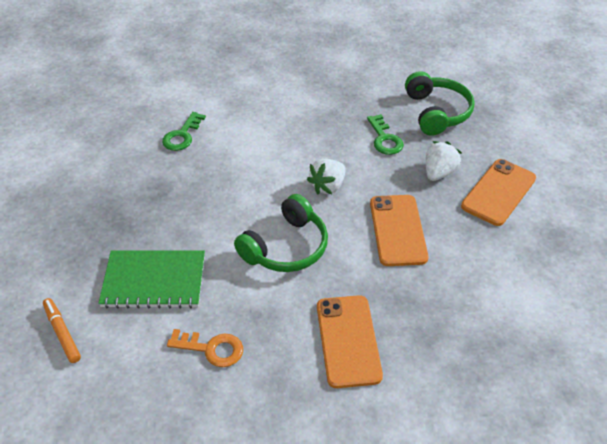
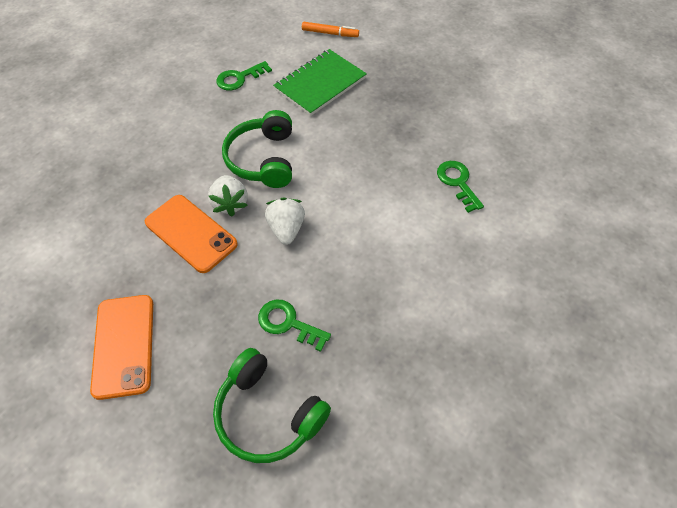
camera: 135 degrees right, 10 degrees up
(212, 349) = (239, 78): orange key -> green key
(348, 340) = (159, 134): orange phone -> none
(439, 172) = (200, 323): white strawberry -> white strawberry (230, 203)

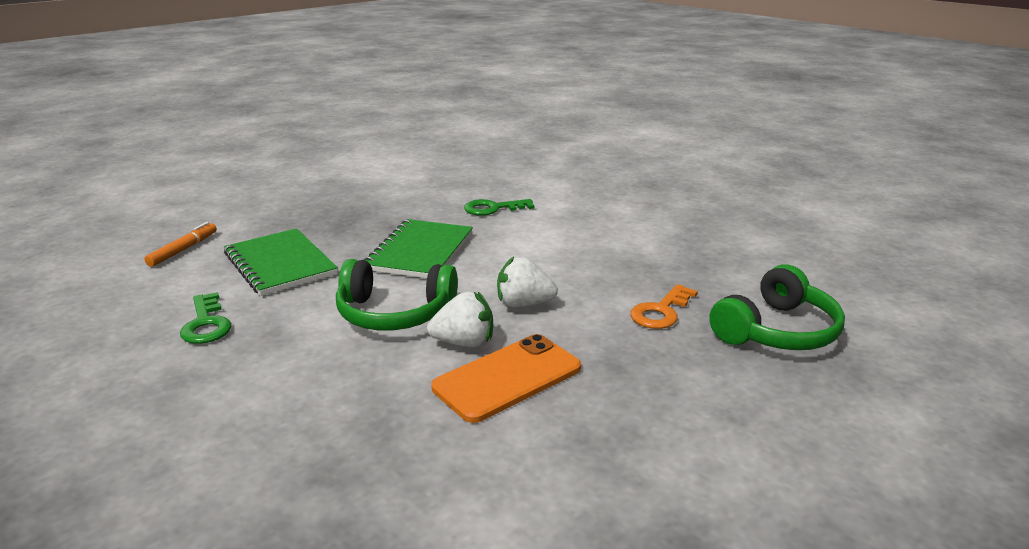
camera: 80 degrees left, 30 degrees down
(124, 345) = (699, 442): orange phone -> none
(288, 323) = (661, 312): green key -> orange key
(358, 152) = (420, 251): none -> green notebook

